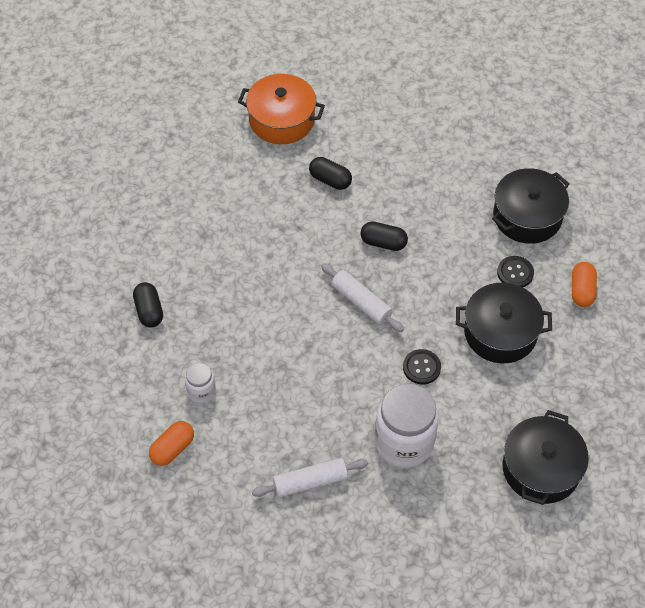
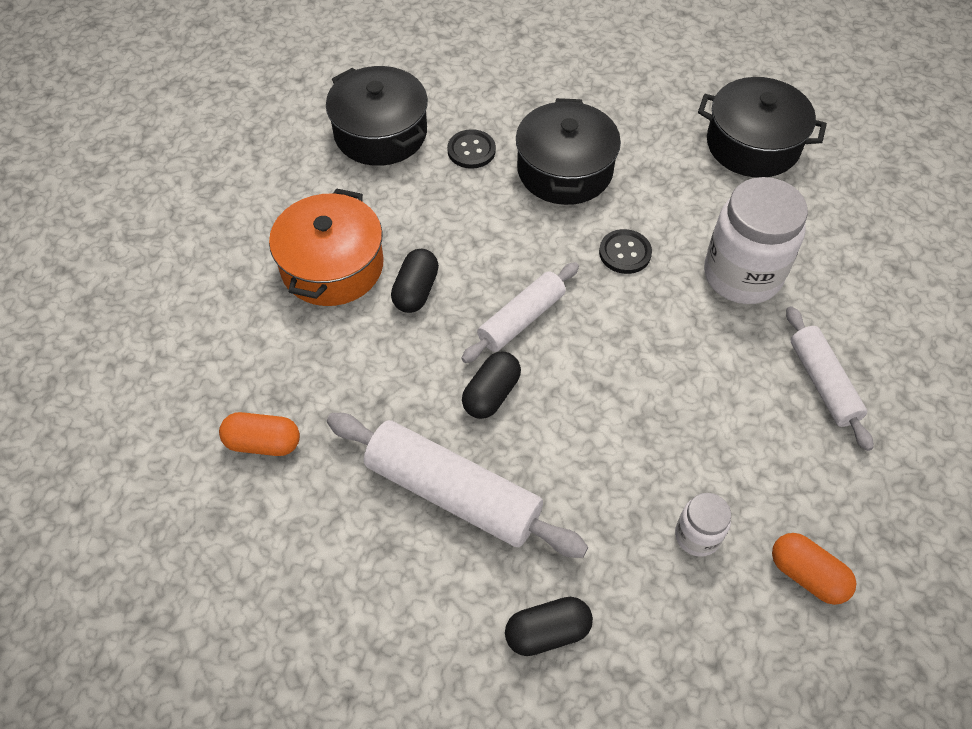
camera: 90 degrees left, 0 degrees up
(235, 265) = (452, 493): none -> white rolling pin
(282, 120) = (149, 429): orange pot -> orange pot (332, 266)
(330, 180) = (290, 357): black capsule -> black capsule (491, 394)
(582, 290) = (498, 91): orange capsule -> orange capsule (263, 443)

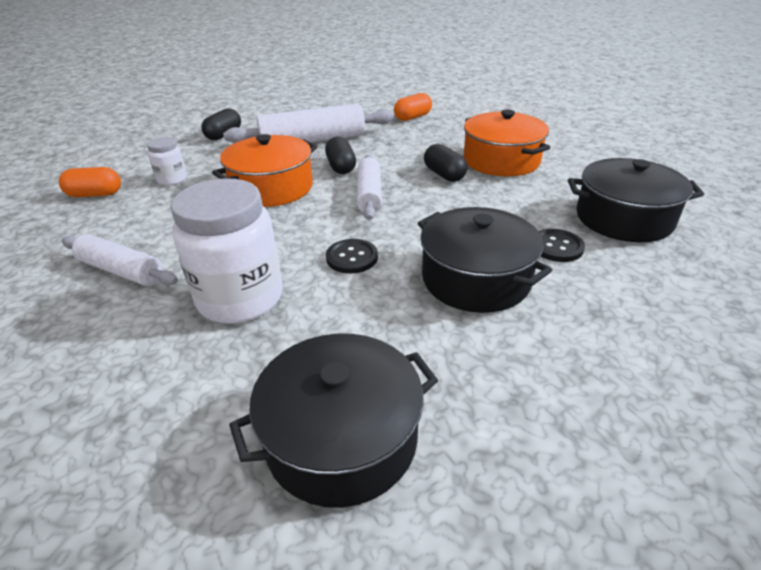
camera: 135 degrees right, 20 degrees down
(601, 413) = (272, 188): none -> orange pot

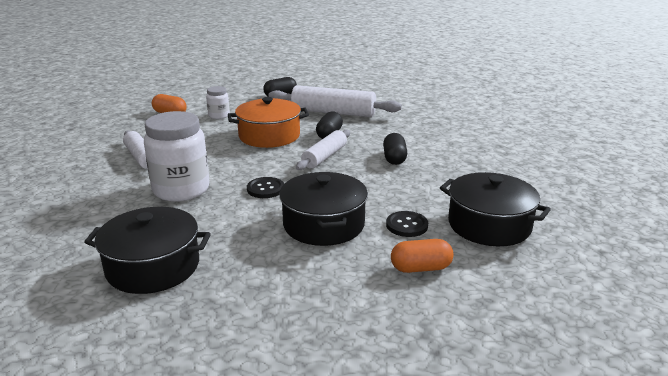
camera: 30 degrees right, 10 degrees down
(412, 117) = (429, 113): orange capsule -> orange capsule (420, 268)
(501, 160) = (453, 160): orange pot -> none

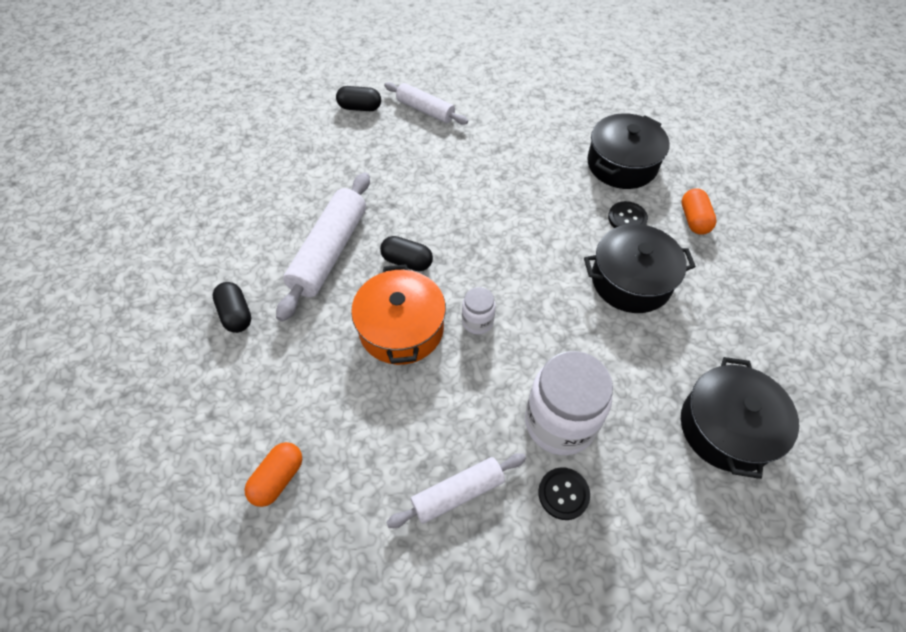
camera: 85 degrees left, 30 degrees up
(219, 116) = (307, 399): white jar -> white jar (477, 322)
(265, 189) = (557, 331): black button -> black button (563, 494)
(325, 157) = (474, 270): white rolling pin -> white rolling pin (425, 110)
(394, 158) = (484, 208): black capsule -> black capsule (360, 107)

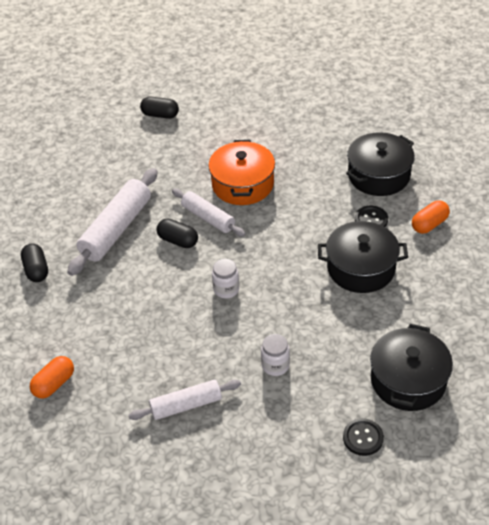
camera: 10 degrees right, 10 degrees down
(401, 328) = (164, 290): orange pot -> orange pot (242, 184)
(425, 110) = (217, 120): white rolling pin -> white rolling pin (208, 218)
(560, 423) = (275, 365): white jar -> white jar, size x0.49
(563, 494) = (266, 413): black button -> black button (363, 438)
(694, 219) = (429, 224): orange capsule -> orange capsule turned 45 degrees clockwise

